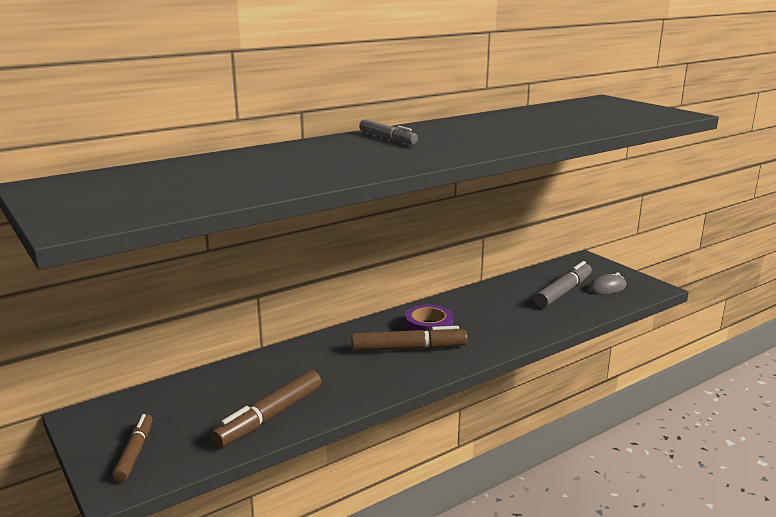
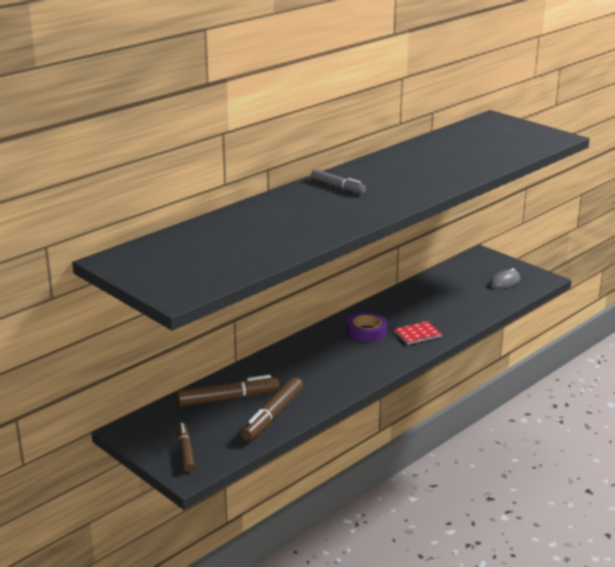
camera: 10 degrees left, 5 degrees up
(408, 349) = (357, 352): brown marker -> brown marker (228, 398)
(488, 335) = (417, 334): none -> red notebook
(563, 292) = (469, 289): grey marker -> none

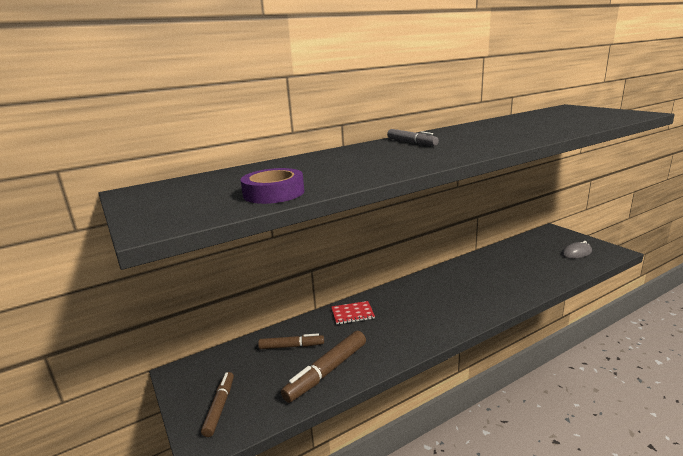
camera: 15 degrees right, 5 degrees down
(228, 398) = (291, 346): brown marker -> brown marker, size x0.65
(366, 331) = (442, 289): purple tape -> purple tape (274, 193)
(417, 334) = (492, 295): red notebook -> red notebook (352, 314)

